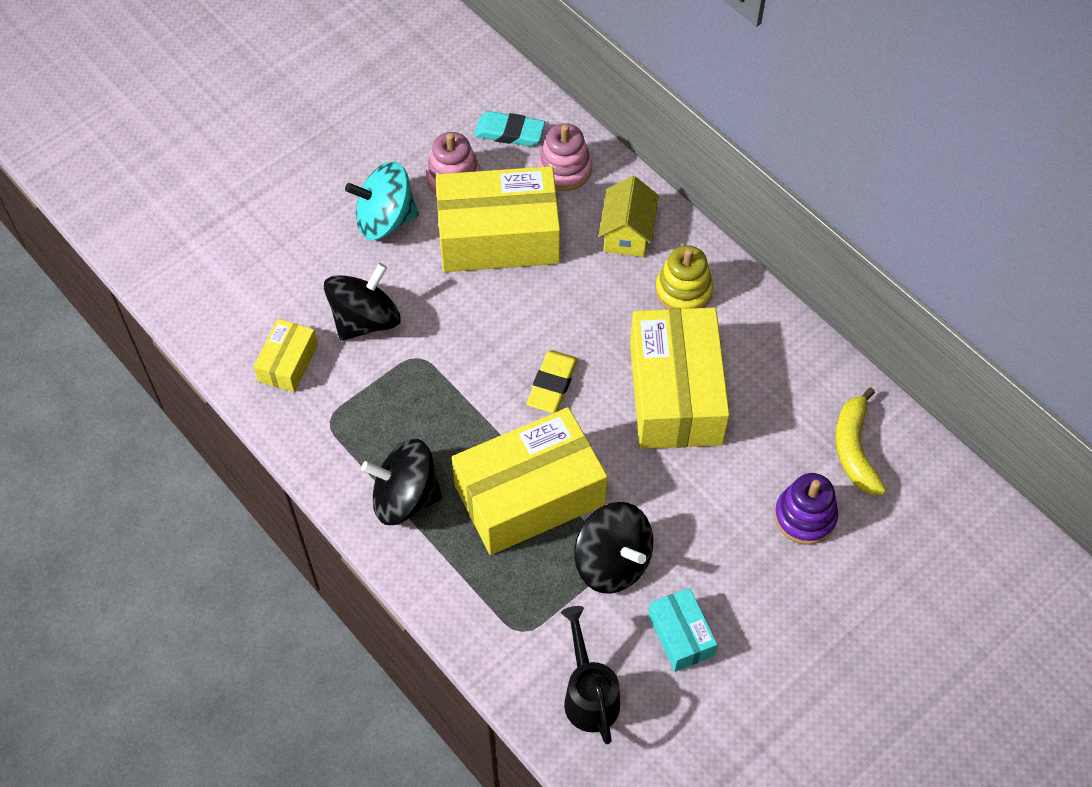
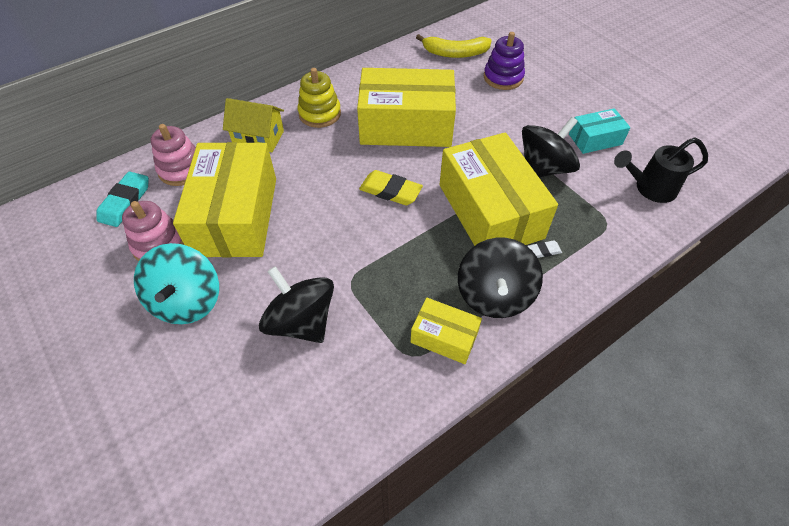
camera: 85 degrees left, 5 degrees down
(288, 363) = (339, 394): yellow box -> yellow box (444, 337)
(471, 553) = (544, 251): none -> white eraser

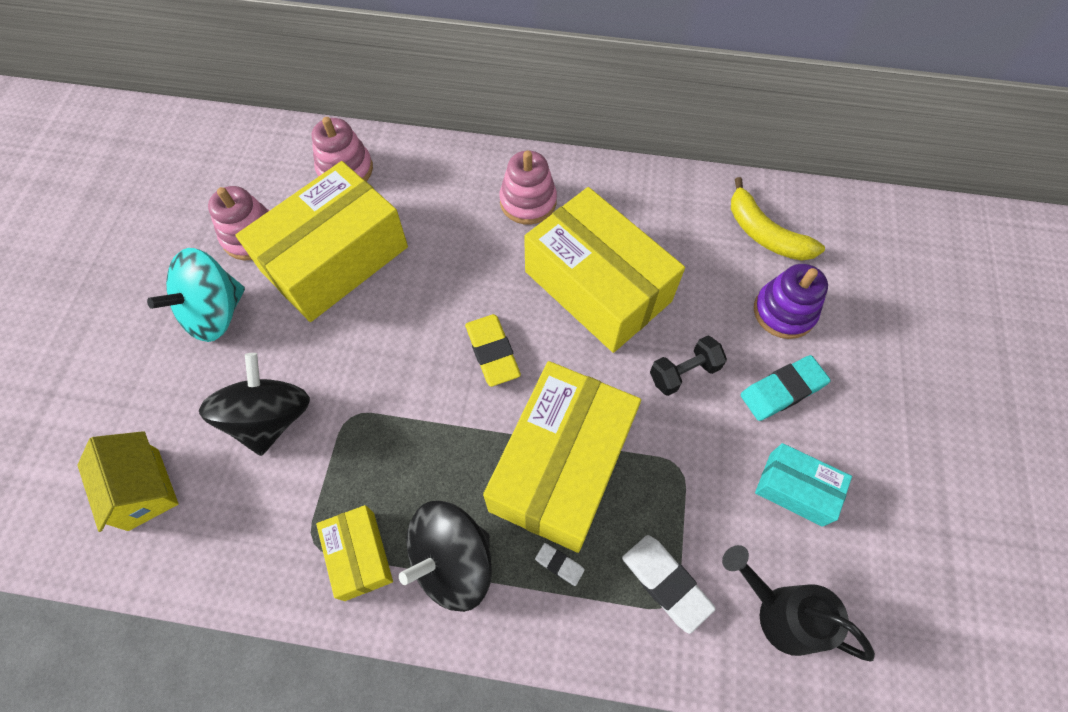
camera: 45 degrees right, 10 degrees up
(125, 202) = (271, 169): turquoise eraser -> turquoise eraser (782, 390)
(258, 138) = (442, 186): yellow house -> yellow house (143, 489)
(320, 114) = (528, 202): yellow stacking toy -> pink stacking toy
(493, 131) = (684, 373): none -> black dumbbell
(544, 168) = (683, 470): black spinning top -> none
(595, 217) = (666, 583): none -> white eraser

